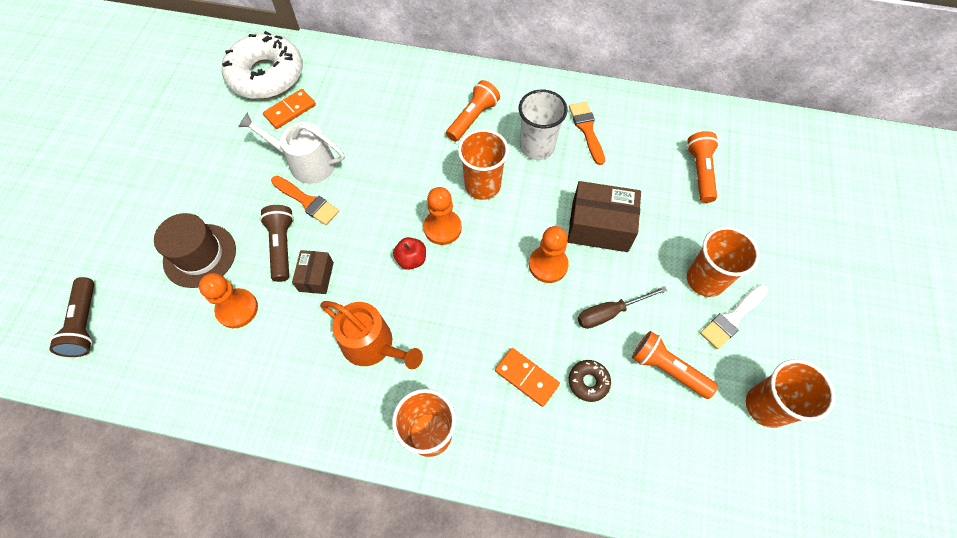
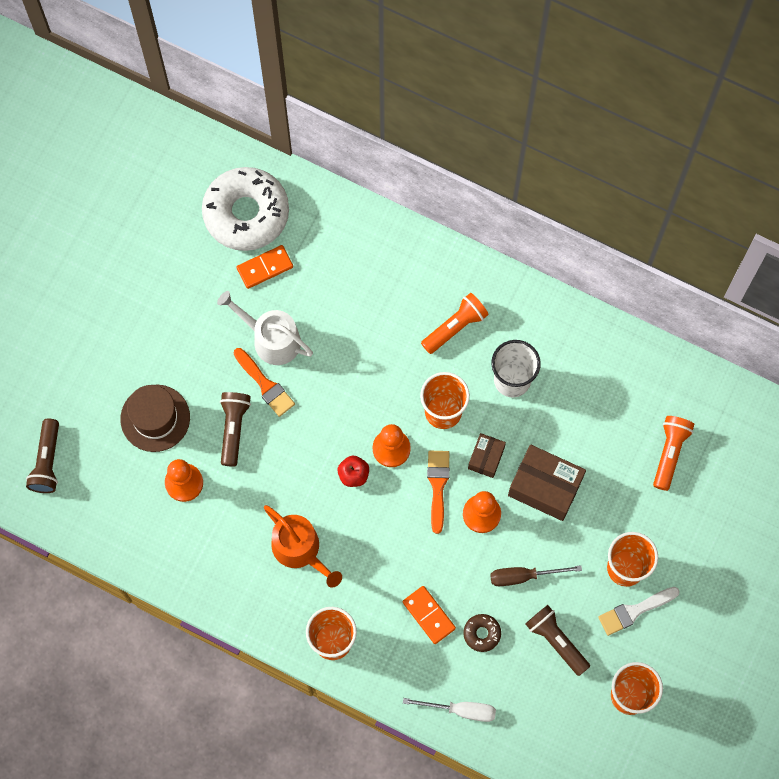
camera: 15 degrees right, 10 degrees up
(316, 277) = (261, 469): brown box -> brown box (486, 458)
(586, 129) = (571, 372): orange brush -> orange brush (438, 486)
(594, 474) = (461, 710): none -> white screwdriver
(667, 369) = (556, 641): orange flashlight -> brown flashlight

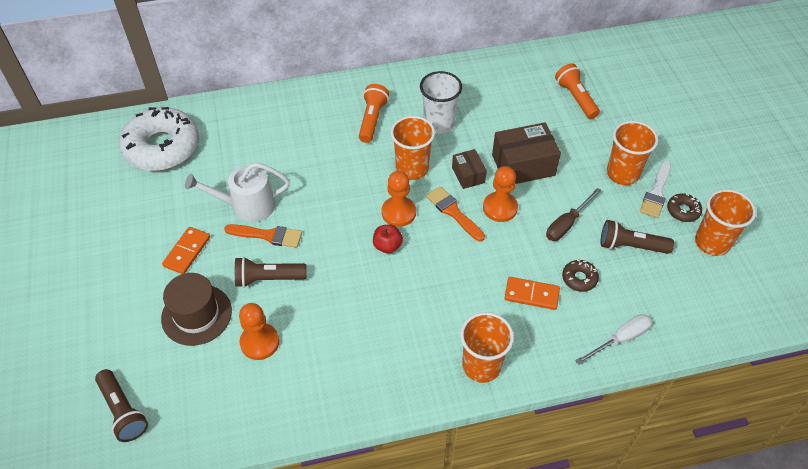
camera: 40 degrees left, 20 degrees down
(234, 428) = (268, 278): brown flashlight -> brown flashlight turned 60 degrees counterclockwise
(265, 268) = (204, 168): orange domino -> orange domino (187, 252)
(300, 550) = (395, 322): orange watering can -> none
(638, 647) = (683, 211): none -> brown donut

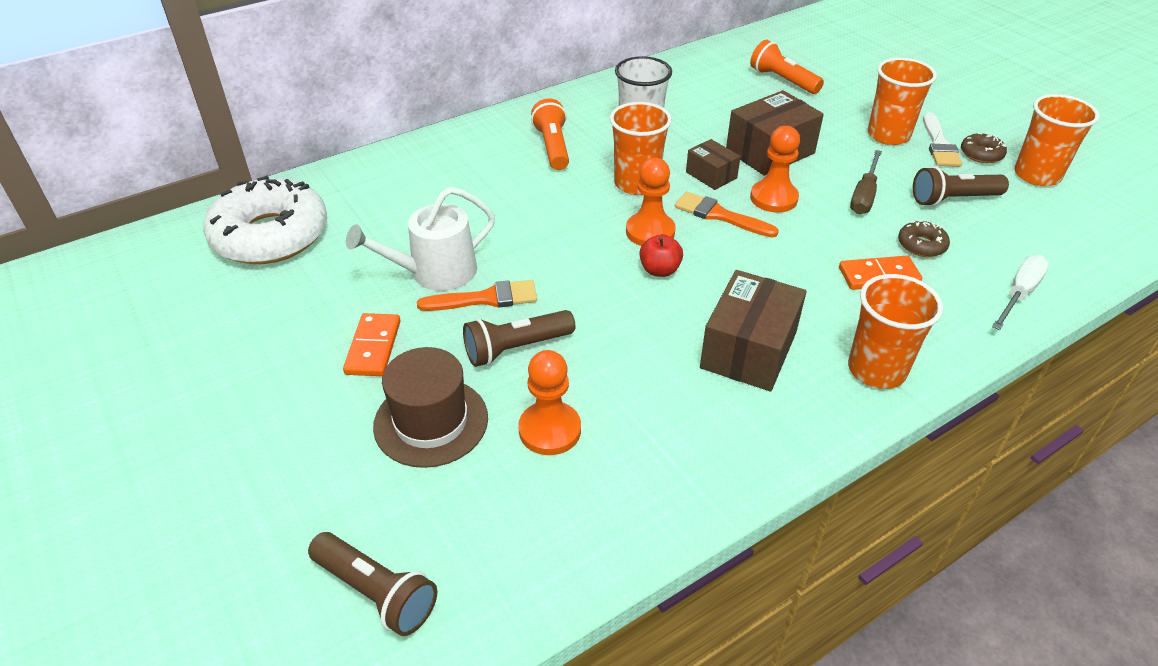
camera: 20 degrees left, 10 degrees down
(409, 325) = (749, 350): none -> brown box

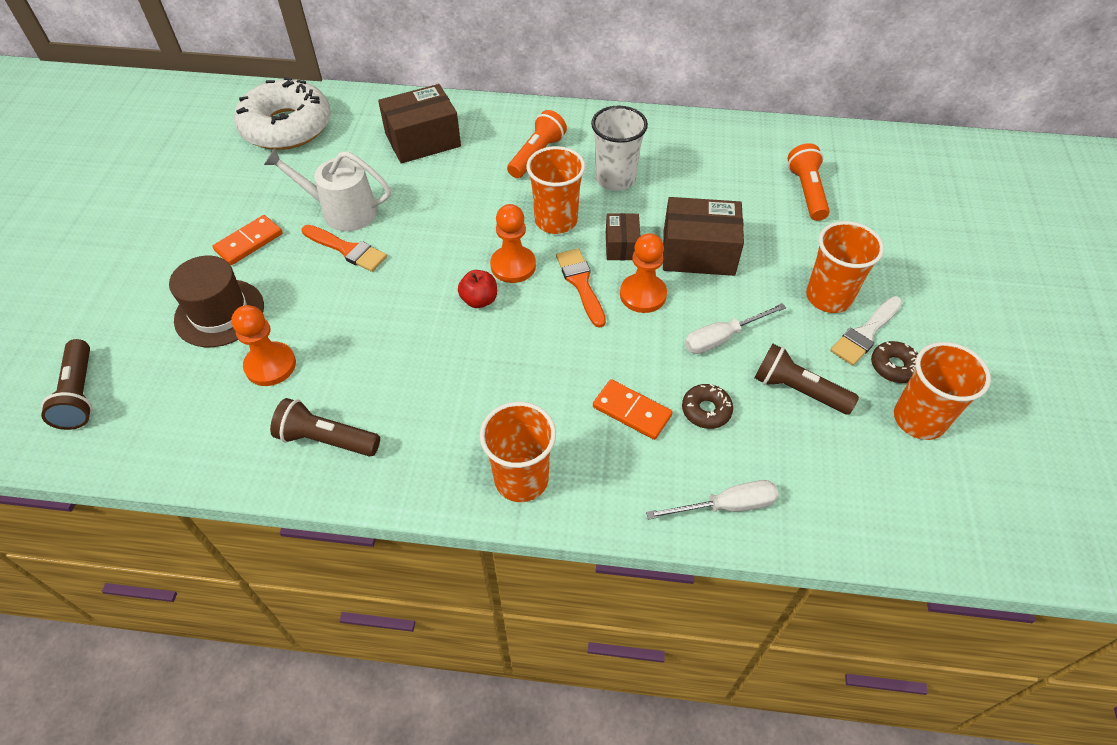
camera: 40 degrees right, 10 degrees up
(516, 348) = (320, 297): brown flashlight -> brown flashlight (326, 439)
(749, 350) = (456, 400): brown box -> brown box (423, 140)
(864, 195) = (722, 338): brown screwdriver -> white screwdriver

